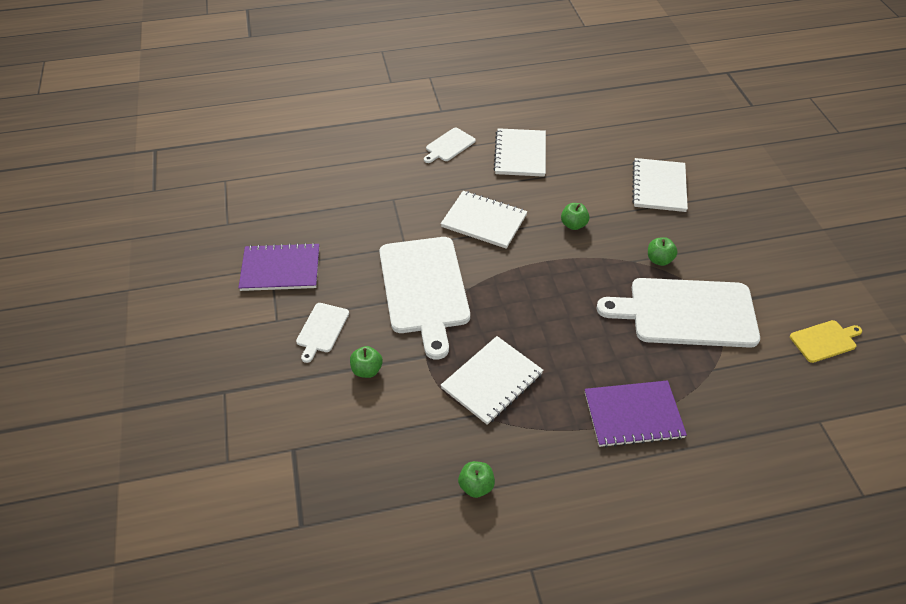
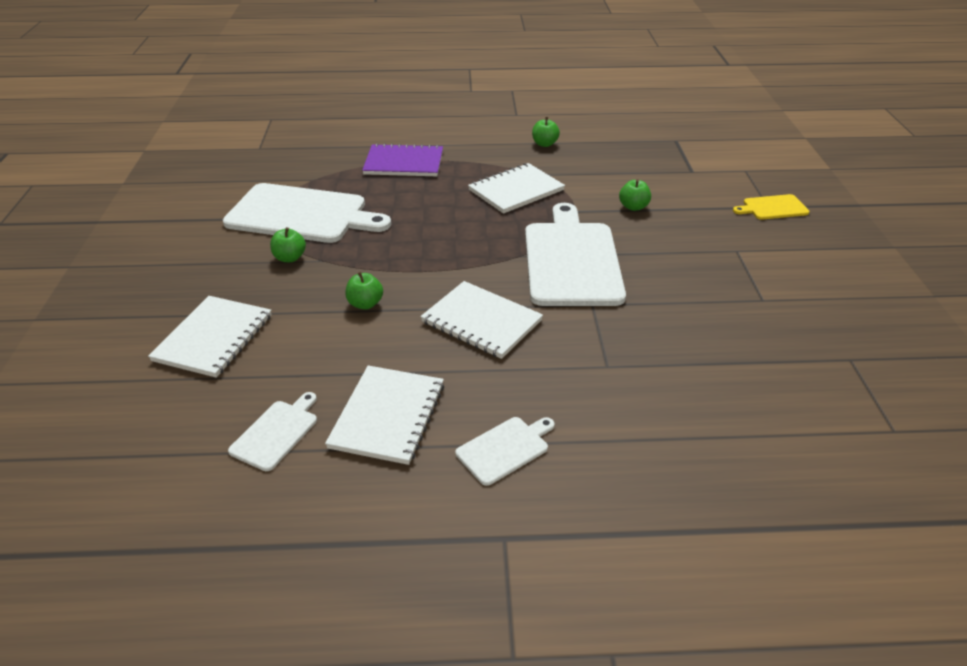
camera: 170 degrees left, 10 degrees down
(280, 269) = (750, 296): purple notebook -> none
(322, 329) = (684, 238): white cutting board -> white cutting board (276, 433)
(824, 341) = (195, 185): yellow cutting board -> yellow cutting board (772, 208)

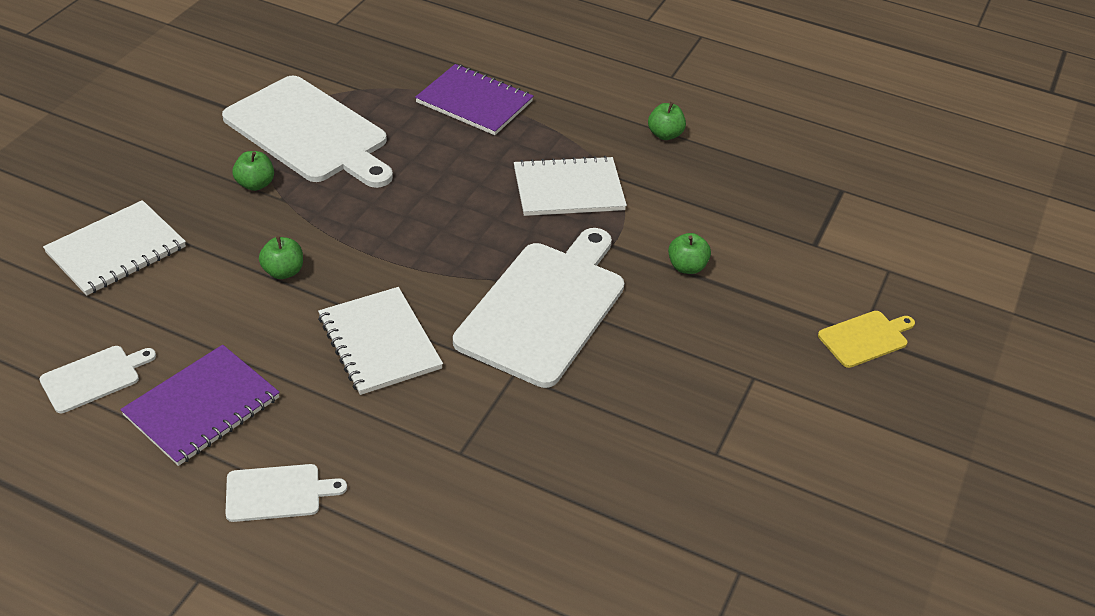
camera: 25 degrees right, 5 degrees up
(388, 416) = (202, 407): white notebook -> purple notebook
(772, 208) = (865, 338): yellow cutting board -> yellow cutting board turned 135 degrees clockwise

